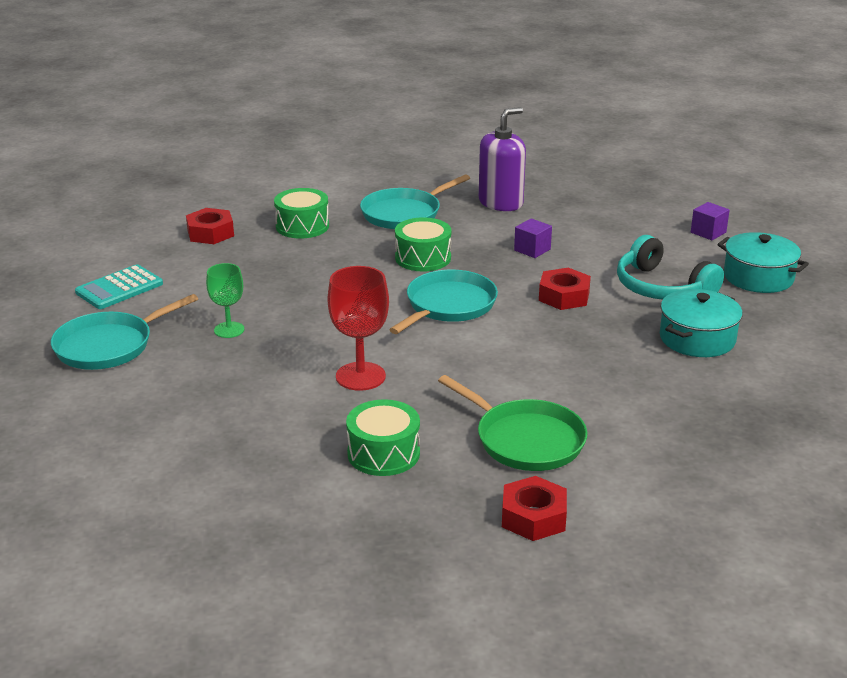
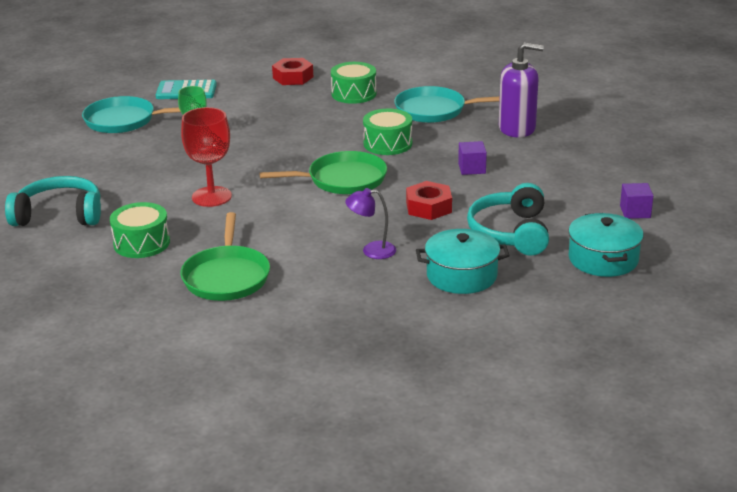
camera: 45 degrees right, 0 degrees up
(236, 472) = (59, 215): none -> turquoise headphones
(448, 305) = (343, 179): turquoise pan -> green pan
(533, 517) = (147, 317): red nut -> none
(594, 354) = (371, 251): none -> purple lamp

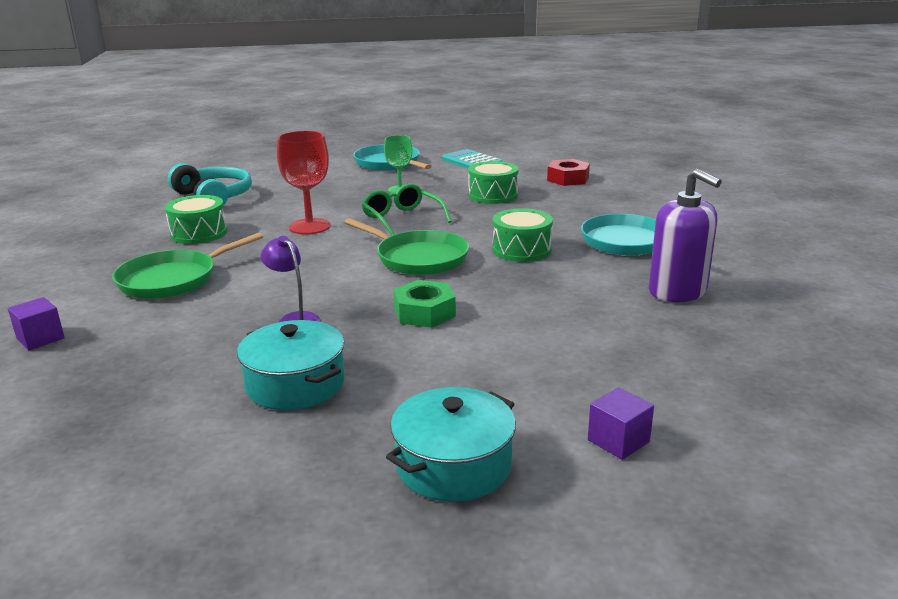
camera: 50 degrees right, 5 degrees down
(260, 159) = (402, 218): none -> green glasses
(354, 94) = (588, 205): green drum -> green drum (493, 195)
(429, 207) = (424, 312): red nut -> green nut
(472, 168) = (544, 302): purple cube -> purple cube (40, 338)
(510, 232) = (434, 376): turquoise headphones -> none

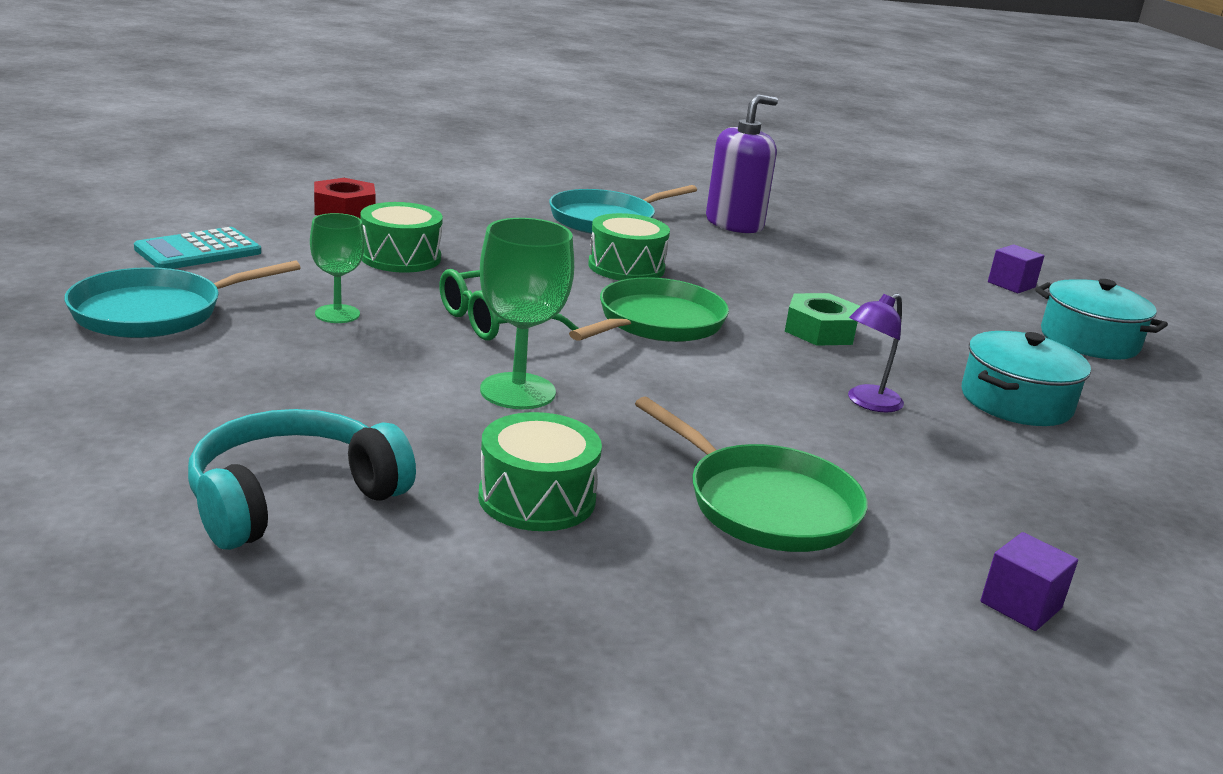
camera: 95 degrees left, 0 degrees up
(309, 227) = (517, 391): red goblet -> green goblet

